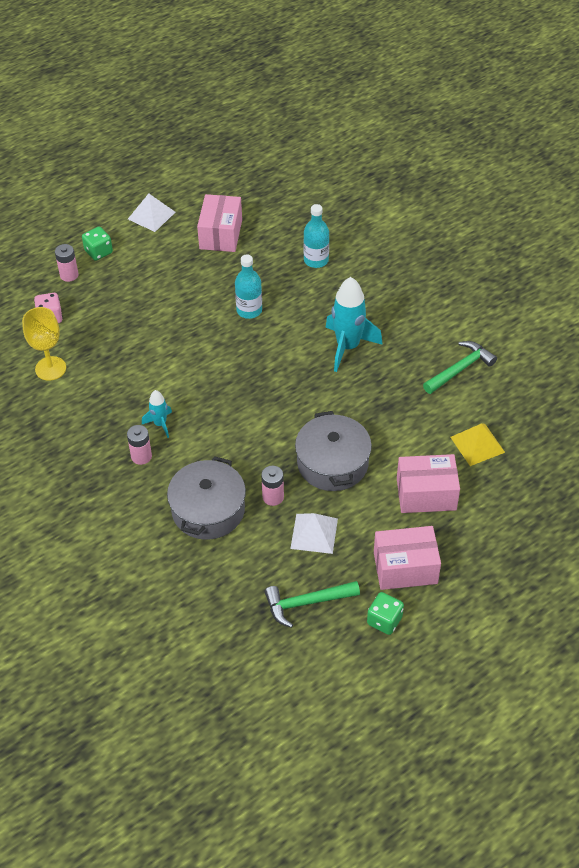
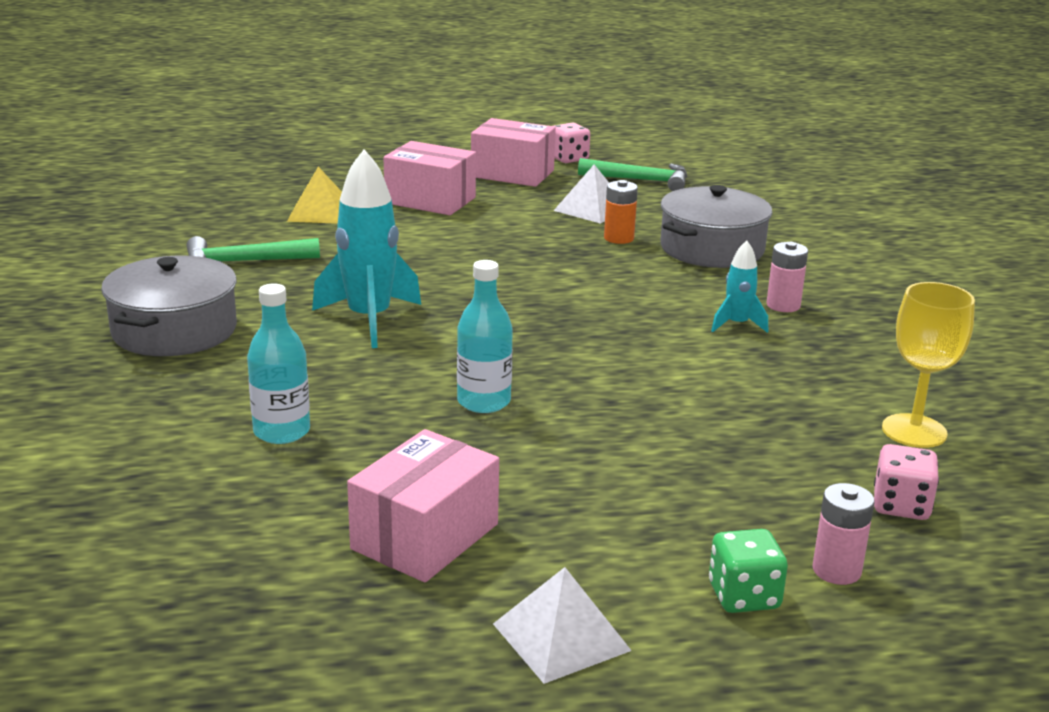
camera: 155 degrees left, 25 degrees down
(273, 497) = (618, 238): pink battery -> orange battery
(332, 463) = (516, 241): grey pot -> grey pot (174, 330)
(384, 620) = (568, 158): green dice -> pink dice

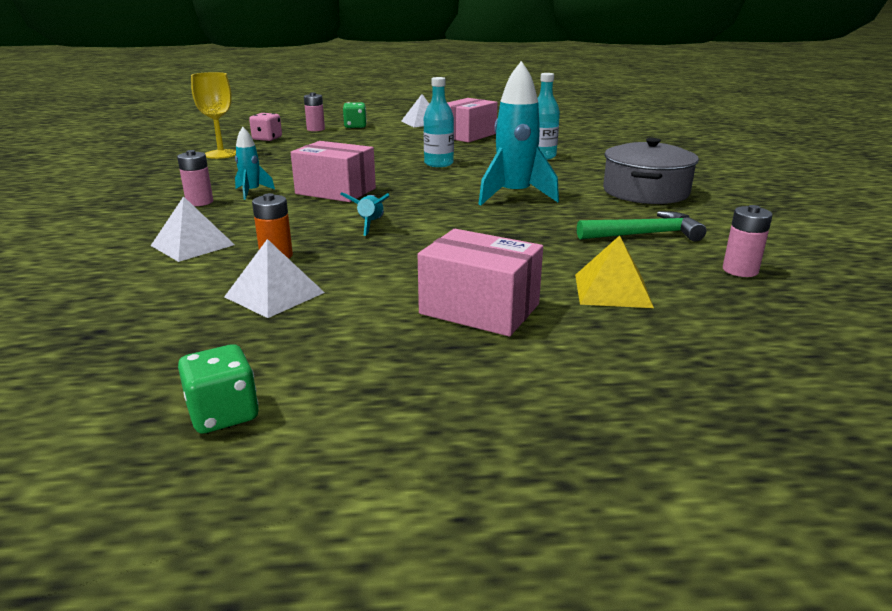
camera: 175 degrees left, 0 degrees up
(192, 227) = (740, 270): none -> pink battery
(512, 173) = (348, 367): pink box -> pink box (335, 191)
(546, 273) = (370, 224): none -> turquoise rocket
(568, 158) = (223, 414): pink dice -> green dice
(640, 180) = (152, 350): green hammer -> none
(712, 249) = (192, 245): grey pot -> white pyramid

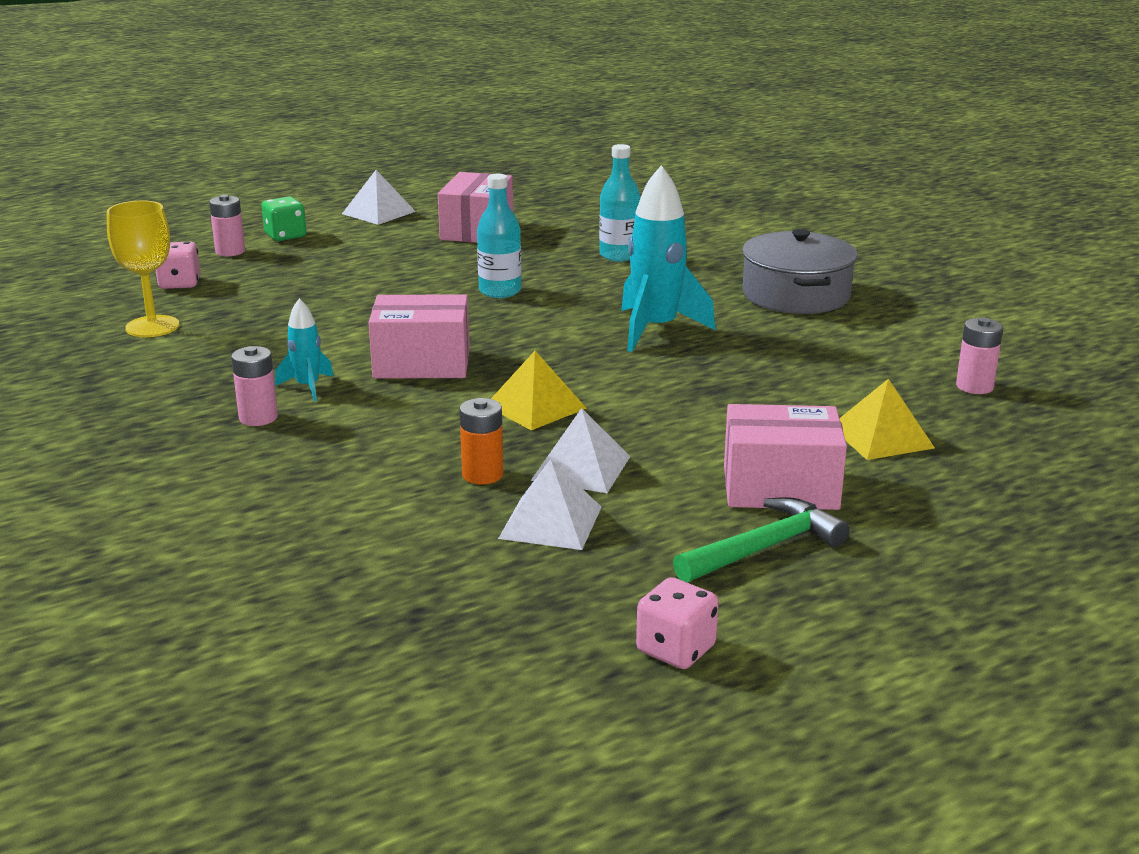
camera: 25 degrees left, 0 degrees up
(192, 245) = (354, 483): white pyramid -> white pyramid (581, 468)
(223, 414) = (676, 649): green dice -> pink dice
(370, 224) = (535, 407): turquoise rocket -> yellow pyramid
(644, 234) = (849, 359): green hammer -> green hammer (764, 548)

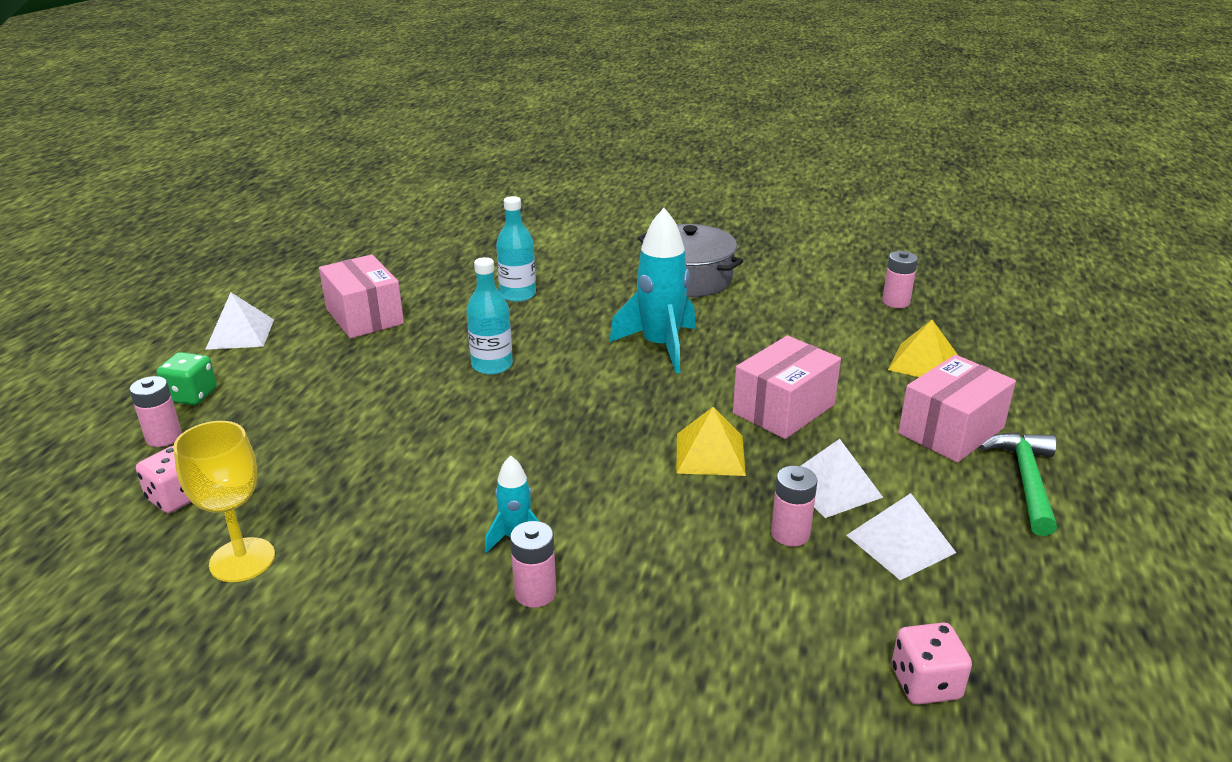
camera: 45 degrees left, 5 degrees up
(422, 363) = (561, 462): pink box -> pink box (783, 409)
(482, 475) = (790, 534): orange battery -> pink battery
(676, 649) = (1132, 588): pink dice -> pink dice (925, 683)

